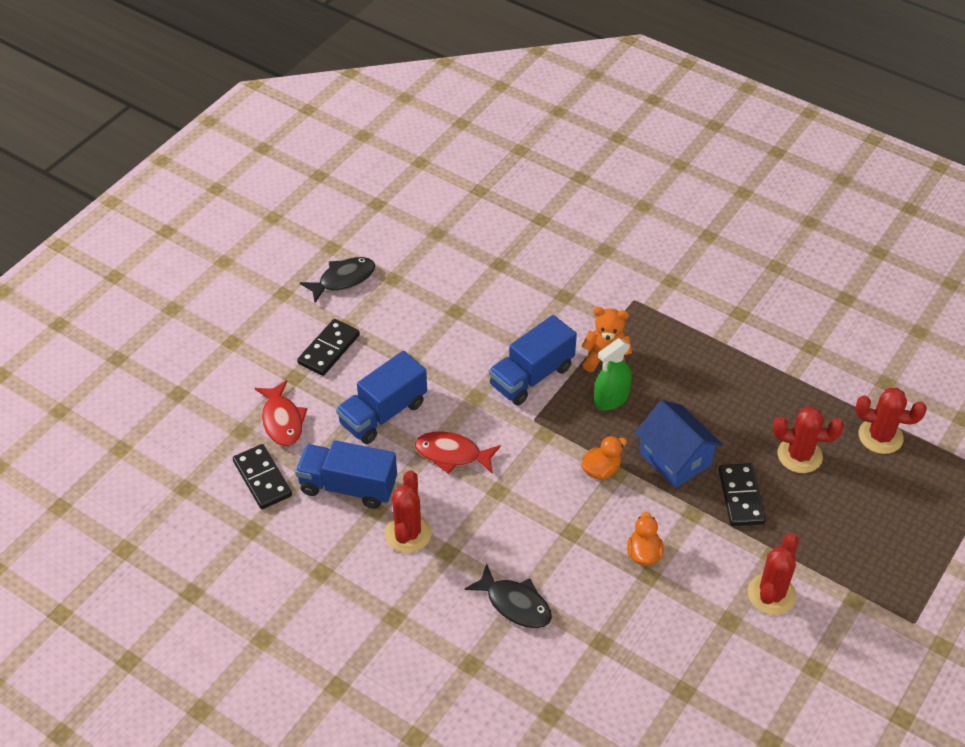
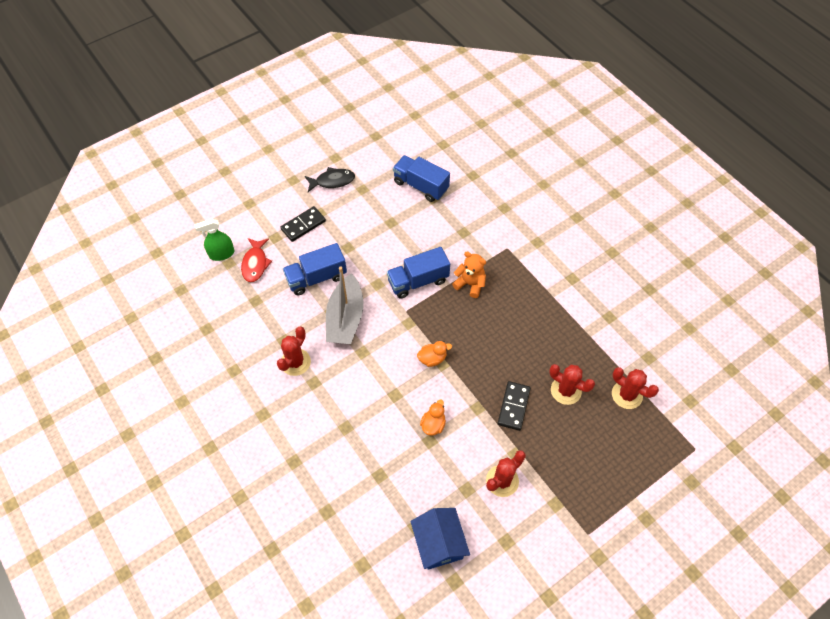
camera: 20 degrees right, 10 degrees up
(262, 479) = (227, 298): black domino -> none
(348, 486) = (274, 319): blue truck -> blue truck (421, 186)
(452, 454) = (345, 318): red fish -> grey boat
(515, 604) = (338, 431): black fish -> none
(611, 399) = (461, 312): green spray bottle -> green spray bottle (221, 254)
(675, 458) = (483, 366): blue house -> blue house (439, 543)

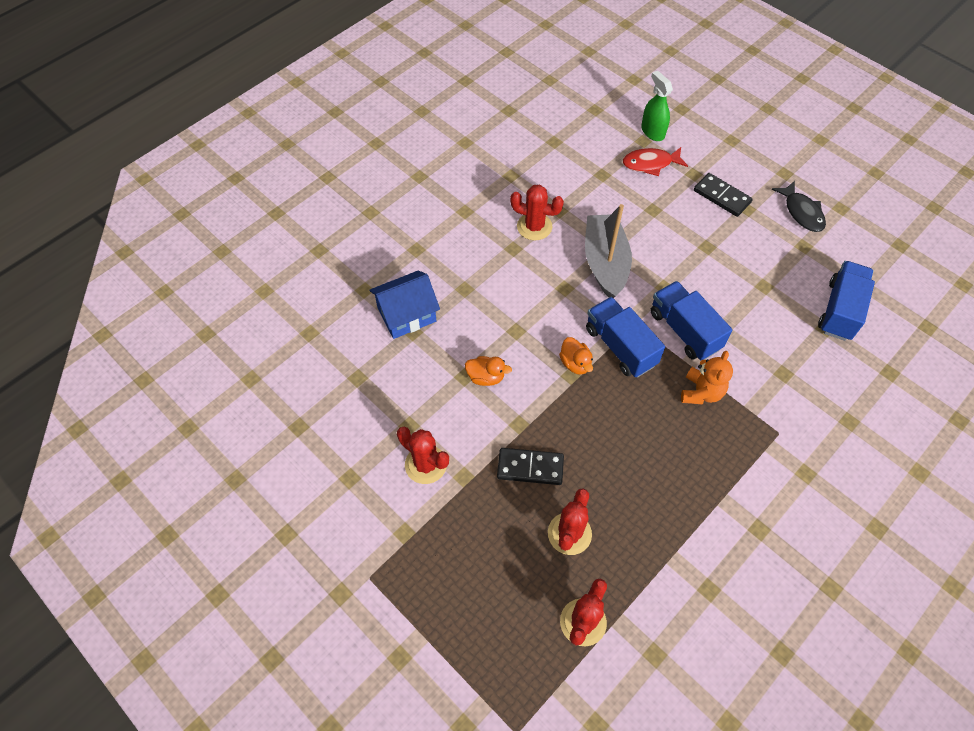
camera: 80 degrees right, 0 degrees up
(316, 278) = (652, 224): blue truck -> blue truck (620, 346)
(345, 318) = (605, 263): grey boat -> grey boat turned 90 degrees clockwise
(439, 543) = (340, 404): blue house -> blue house (407, 315)

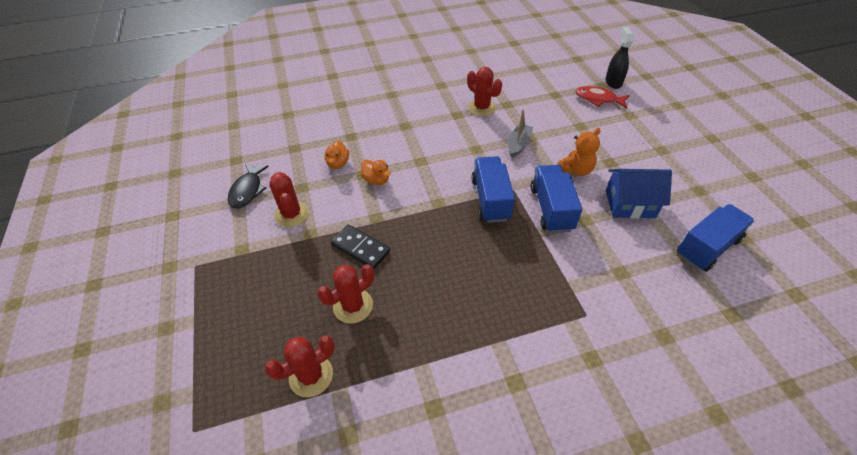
camera: 30 degrees right, 10 degrees down
(407, 315) = (355, 126): blue house -> blue house (630, 204)
(575, 363) = (447, 197): orange duck -> orange duck (338, 163)
(605, 263) = (518, 145): grey boat -> grey boat, size x0.56
(652, 132) = (613, 82): green spray bottle -> black spray bottle
(701, 392) = (535, 255): orange teddy bear -> orange teddy bear (575, 170)
(721, 196) = (644, 135): black domino -> none
(802, 212) = (712, 167): black fish -> black fish (247, 191)

